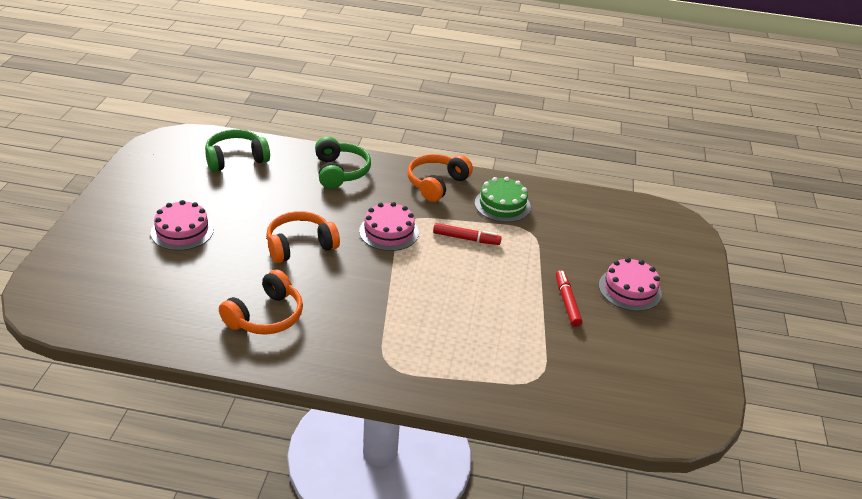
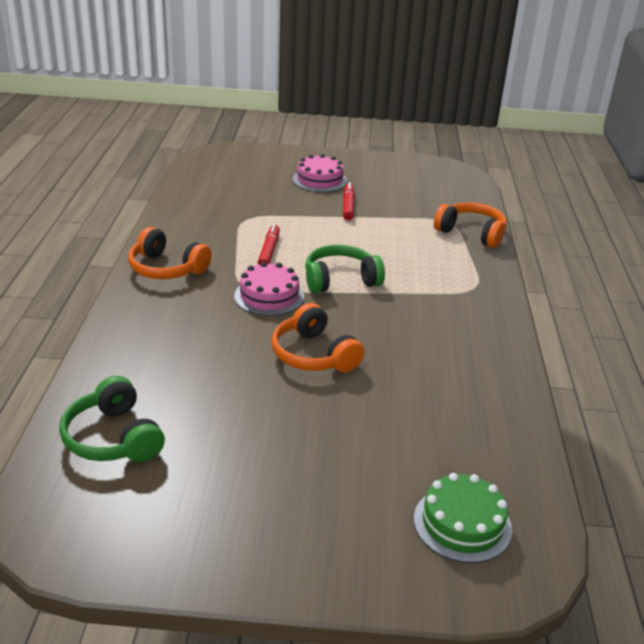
camera: 95 degrees left, 5 degrees down
(182, 231) = (312, 461): pink cake -> none
(266, 316) = (446, 366): orange headphones -> orange headphones (471, 233)
(340, 172) = (145, 338): green headphones -> green headphones (340, 280)
(502, 205) = (203, 231): green cake -> green cake (462, 524)
(567, 302) = (348, 206): red marker -> red marker turned 105 degrees clockwise

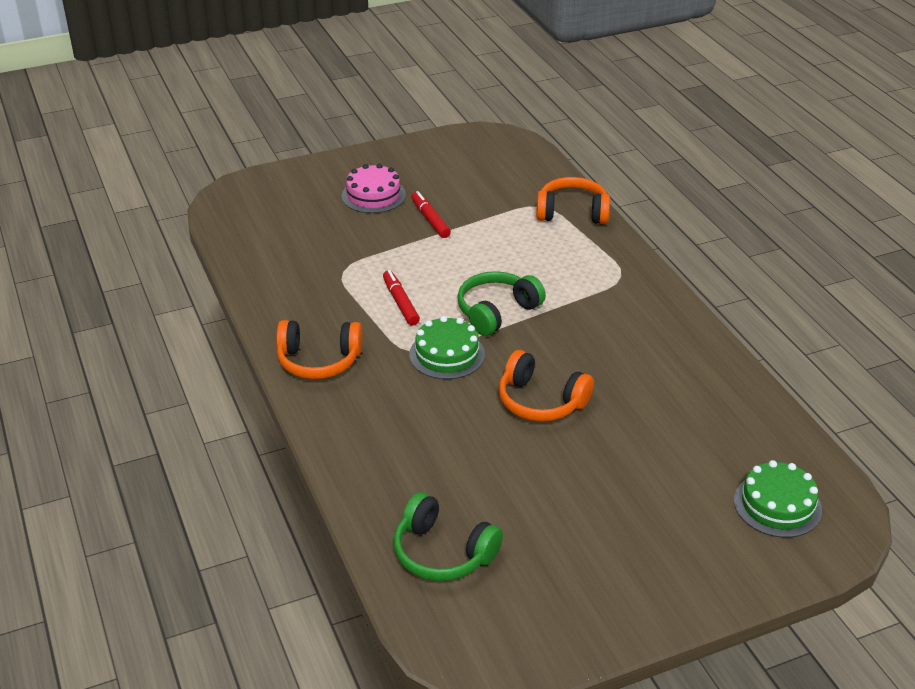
camera: 25 degrees left, 5 degrees up
(269, 296) = (447, 354): pink cake -> green cake

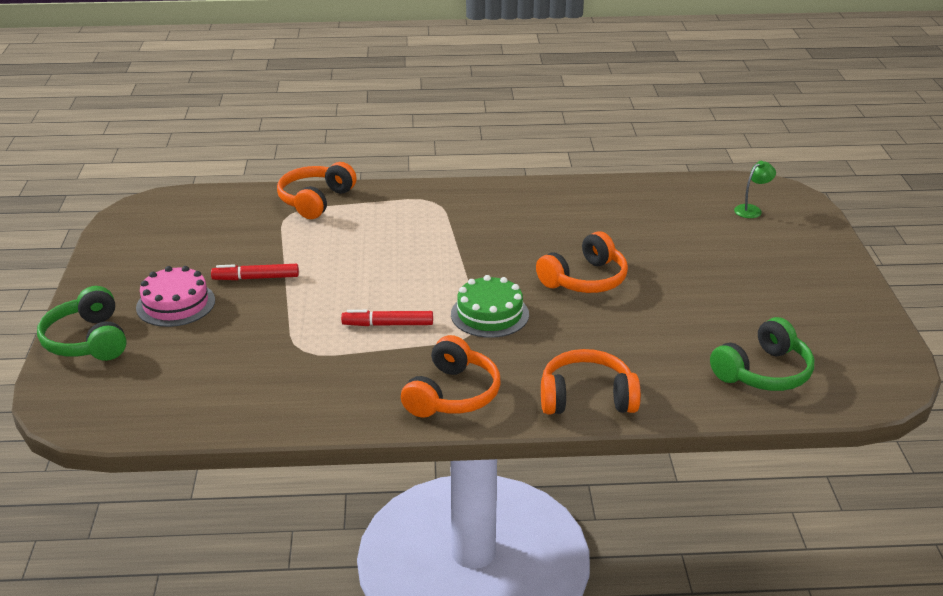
camera: 70 degrees left, 5 degrees down
(347, 438) = (587, 398): none -> orange headphones
(497, 312) = (441, 273): green headphones -> green headphones (88, 340)
(777, 505) = (752, 210): green cake -> green lamp

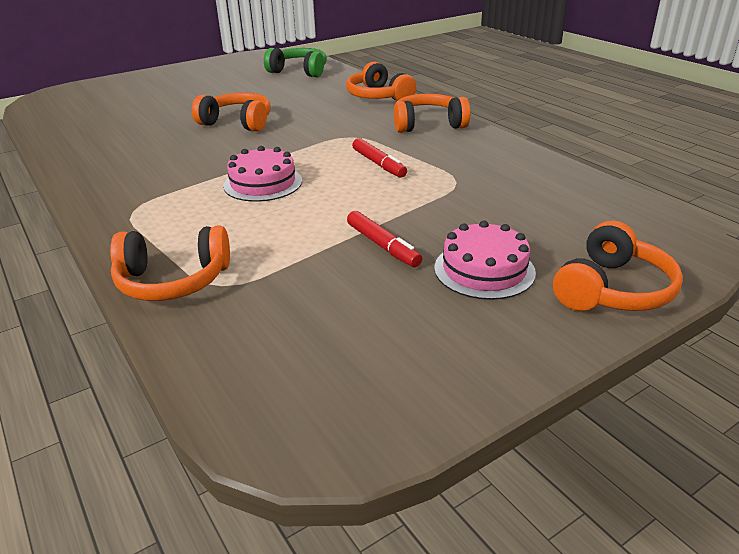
camera: 120 degrees left, 0 degrees up
(88, 340) = (612, 290): green headphones -> orange headphones
(417, 259) = (263, 183): none -> pink cake
(489, 314) = (320, 137): green cake -> none
(752, 210) = (82, 100): green lamp -> none

